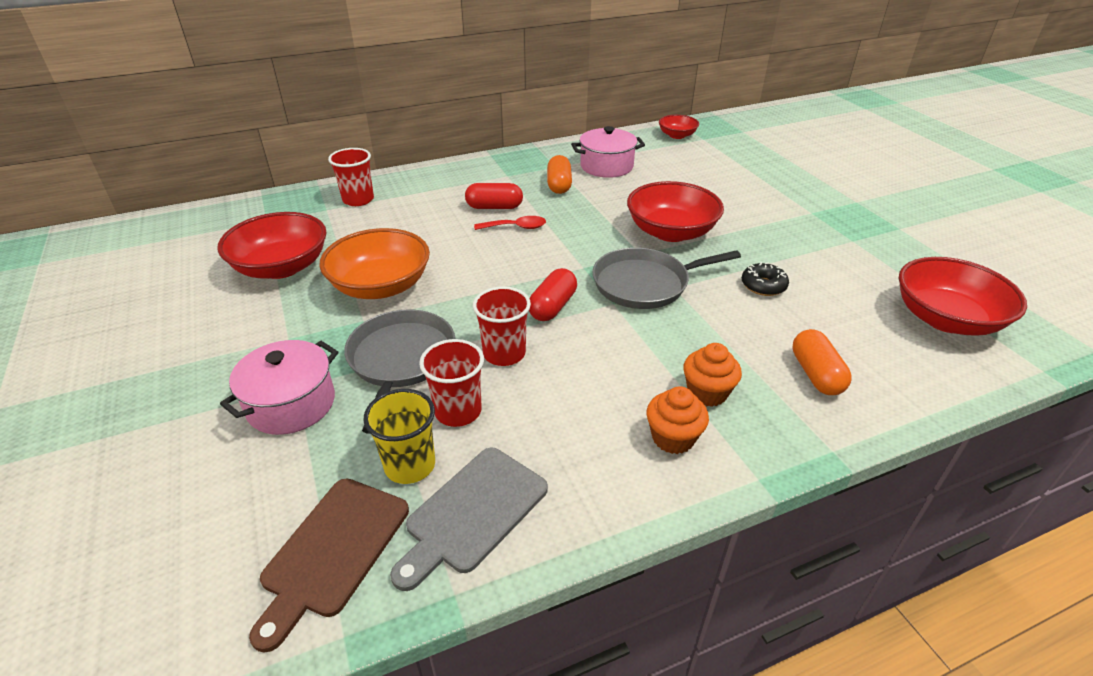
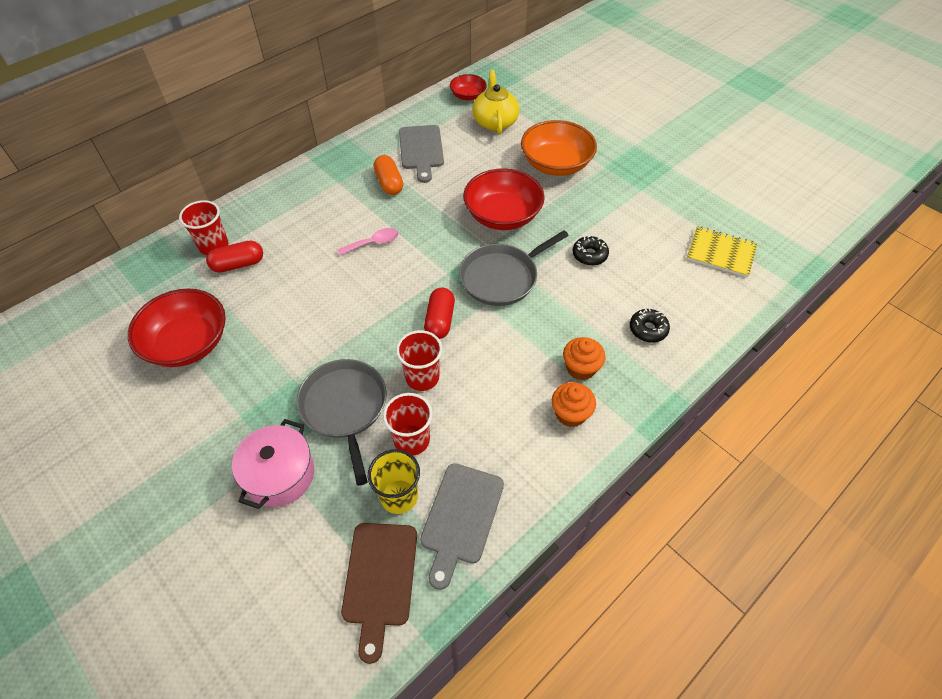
camera: 20 degrees left, 15 degrees up
(381, 286) = (289, 339): orange bowl -> orange bowl (556, 164)
(494, 207) = (344, 224): red capsule -> red capsule (238, 264)
(516, 227) = (373, 243): red spoon -> pink spoon
(606, 166) = (421, 150): pink pot -> grey cutting board
(697, 158) = (495, 122): none -> yellow teapot
(816, 374) = (648, 329): orange capsule -> black donut
(945, 319) = (720, 253): red bowl -> yellow notebook

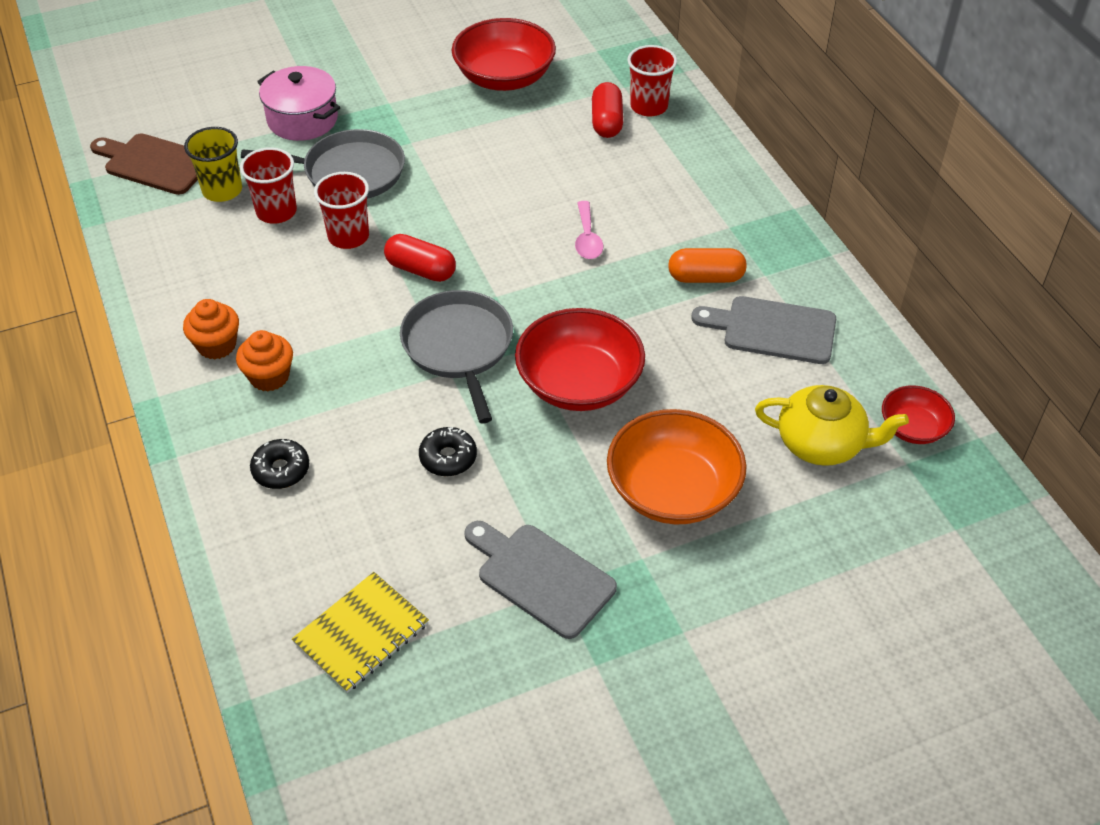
camera: 110 degrees right, 5 degrees down
(461, 518) = (168, 226): grey cutting board -> grey cutting board (541, 577)

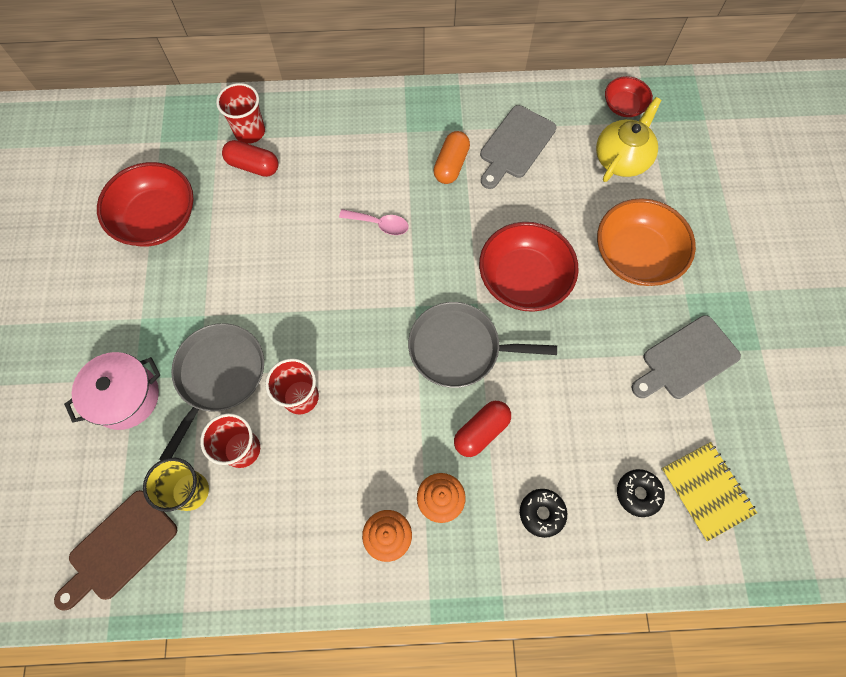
camera: 70 degrees left, 20 degrees up
(421, 270) = (364, 351): red capsule -> red capsule (481, 431)
(448, 458) = (566, 388): black donut -> black donut (638, 493)

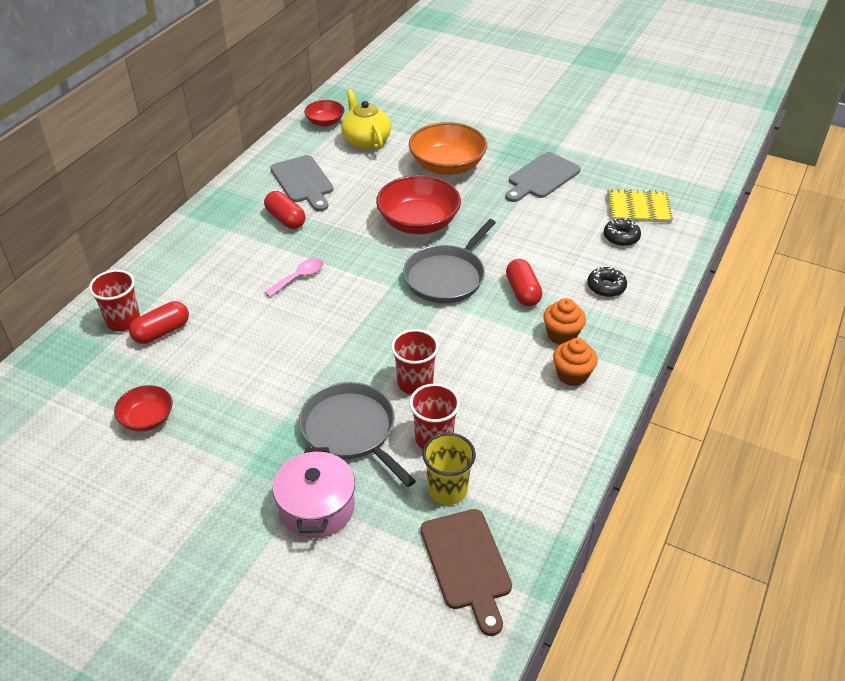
camera: 60 degrees left, 25 degrees down
(157, 219) = (147, 419): red bowl -> red bowl, size x0.55
(451, 165) = (285, 219): orange capsule -> red capsule
(686, 359) = (542, 177): grey cutting board -> grey cutting board turned 45 degrees clockwise

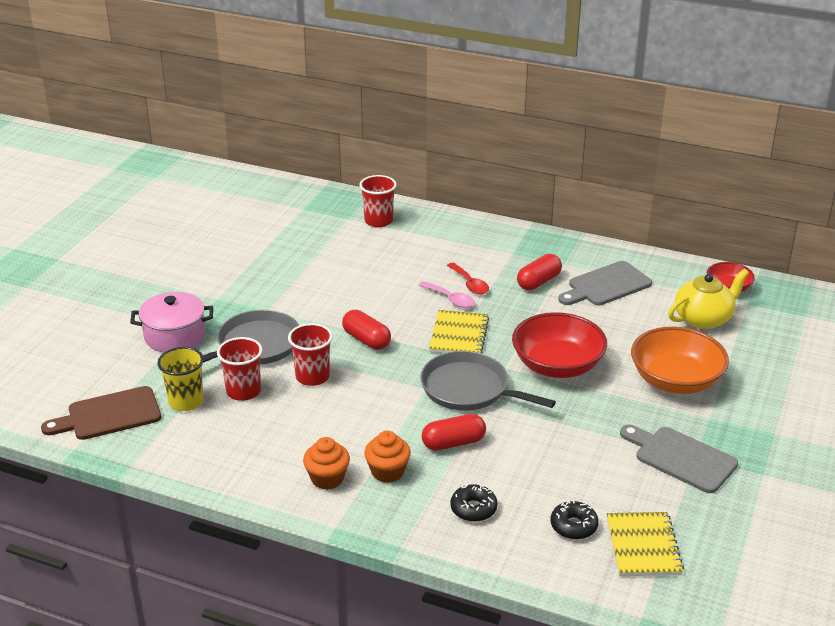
camera: 85 degrees right, 10 degrees down
(147, 419) = (270, 249): red bowl -> none
(162, 332) = (367, 240): red capsule -> red capsule (366, 340)
(275, 262) = (470, 284): none -> red spoon
(362, 276) = (458, 335): none -> yellow notebook

